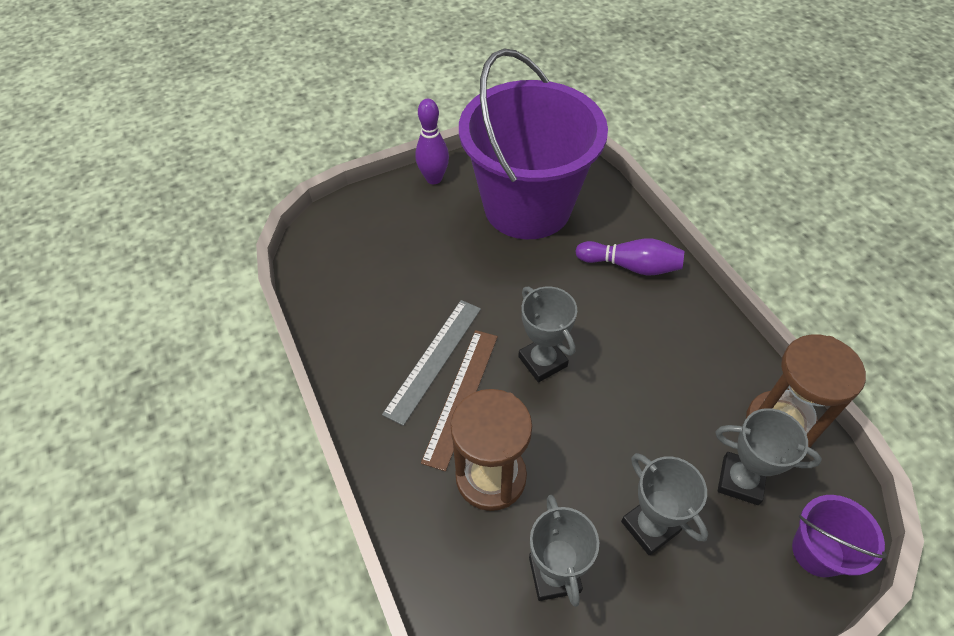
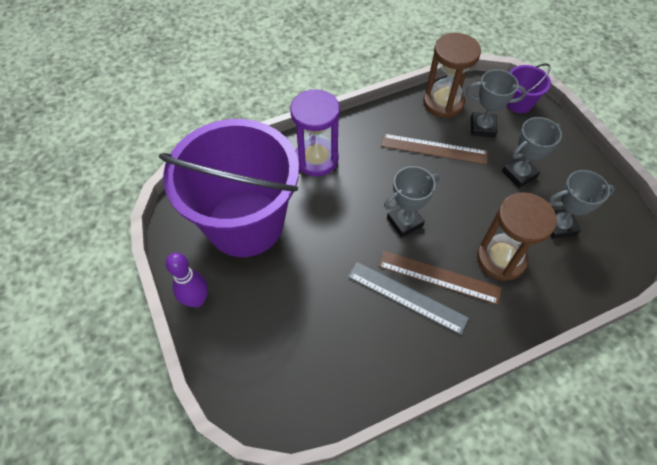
camera: 90 degrees left, 5 degrees up
(631, 266) = (316, 159): purple bowling pin -> purple hourglass
(677, 404) = (434, 149): none -> brown ruler
(740, 480) = (482, 127): grey trophy -> grey trophy turned 75 degrees clockwise

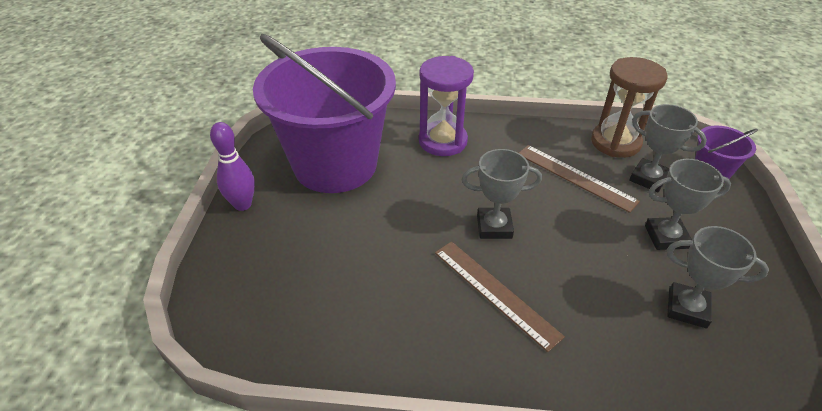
camera: 30 degrees right, 15 degrees down
(406, 297) = (444, 294): grey ruler -> none
(501, 259) = (584, 308): brown hourglass -> none

